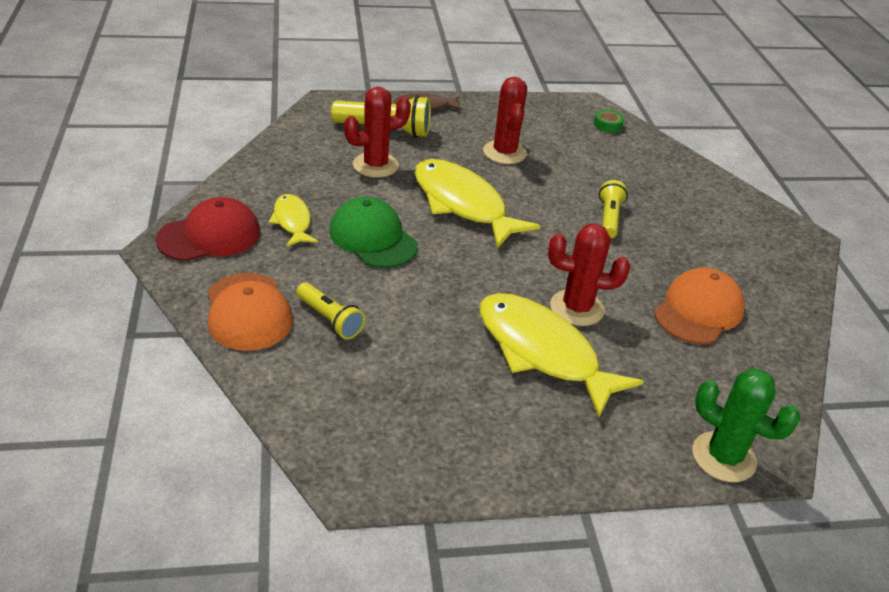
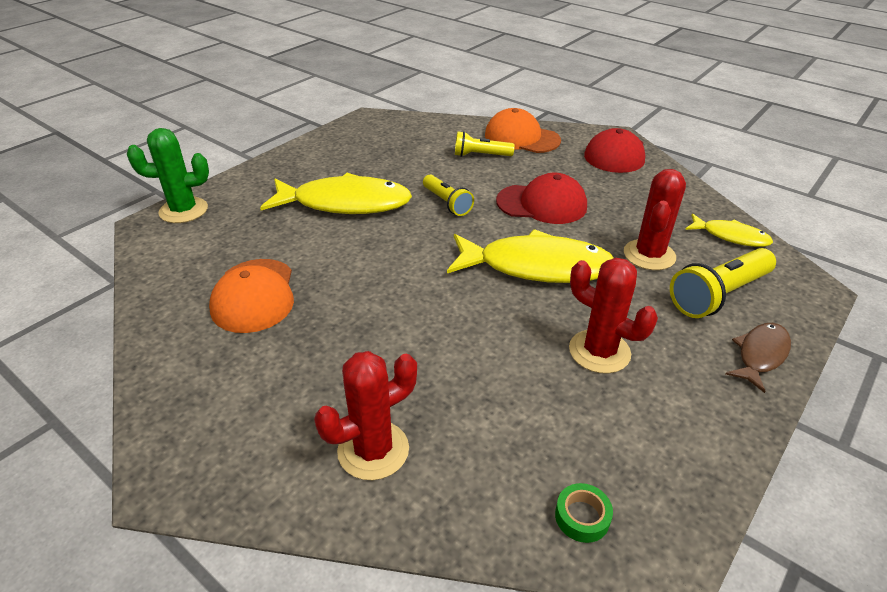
camera: 140 degrees right, 0 degrees up
(292, 221) = (600, 184): yellow fish -> yellow fish (730, 236)
(373, 238) = (542, 204): green cap -> red cap
(577, 308) = (352, 241): red cactus -> red cactus (373, 450)
(609, 218) = (410, 340): yellow flashlight -> yellow flashlight (447, 203)

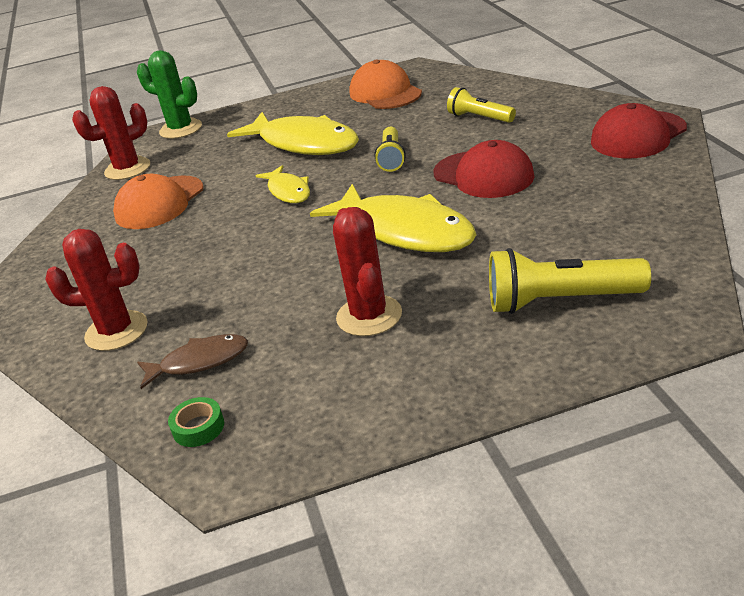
camera: 40 degrees right, 5 degrees down
(521, 138) = (546, 105): orange cap -> orange cap (385, 93)
(649, 255) = (534, 245): red cactus -> red cactus (127, 169)
(730, 236) = (661, 248): yellow fish -> yellow fish (288, 191)
(760, 355) = (527, 366): brown fish -> brown fish (199, 362)

